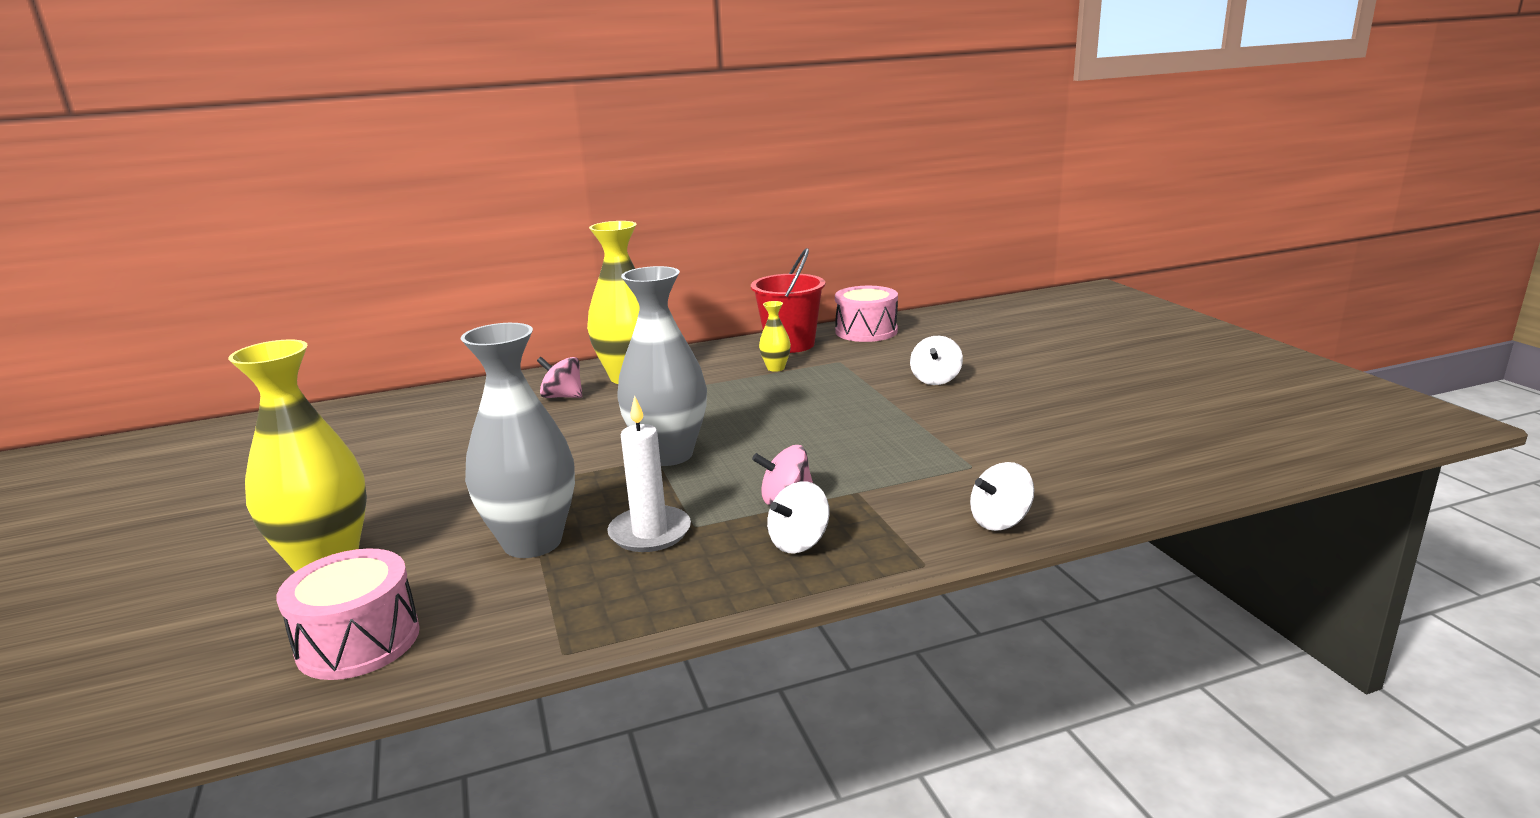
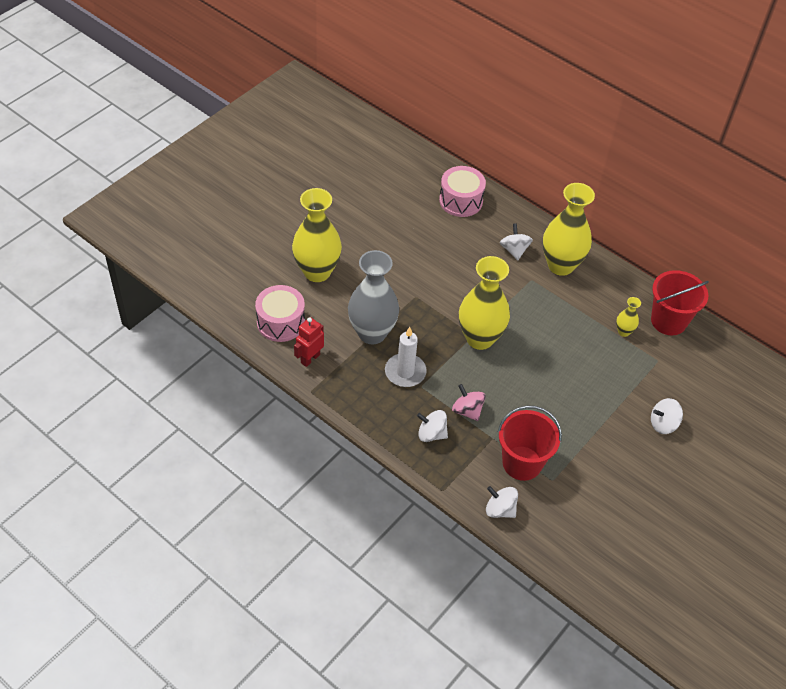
camera: 55 degrees right, 30 degrees up
(489, 629) = (310, 358): none -> red robot
(563, 397) = (514, 250): pink spinning top -> white spinning top
(668, 455) = (480, 338): grey vase -> yellow vase
(866, 331) = (723, 354): pink drum -> pink drum (461, 201)
(923, 481) = (522, 463): none -> red bucket

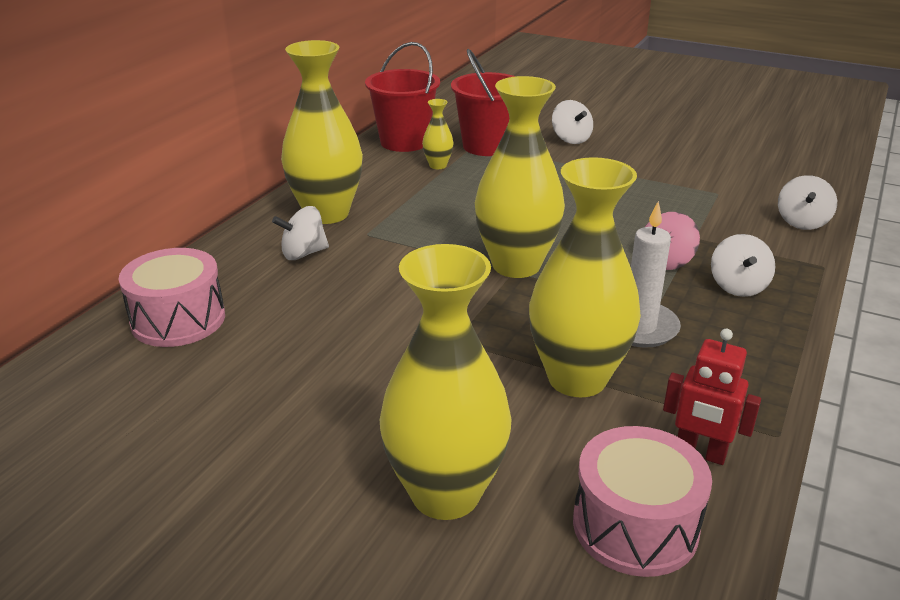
camera: 100 degrees left, 20 degrees down
(372, 333) = (577, 378): grey vase -> yellow vase
(522, 463) = (714, 214): red bucket -> red bucket (487, 146)

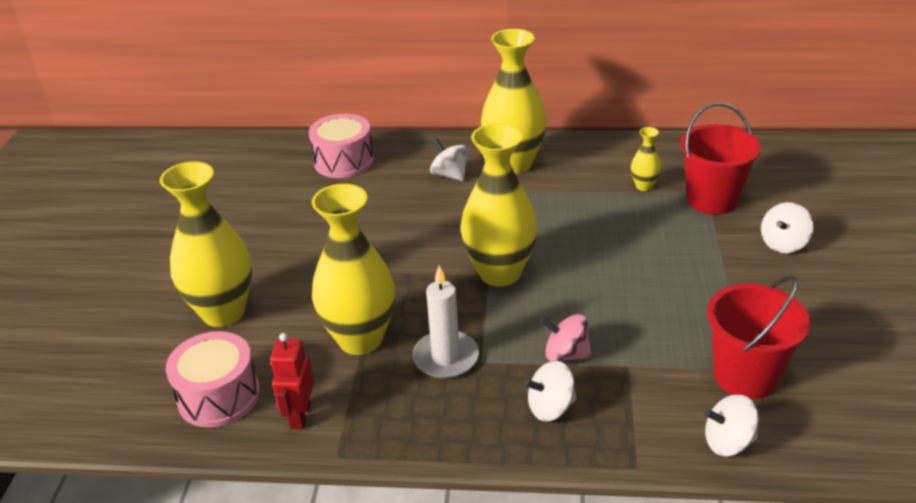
camera: 70 degrees right, 5 degrees up
(404, 142) = (674, 155): red bucket -> red bucket (745, 376)

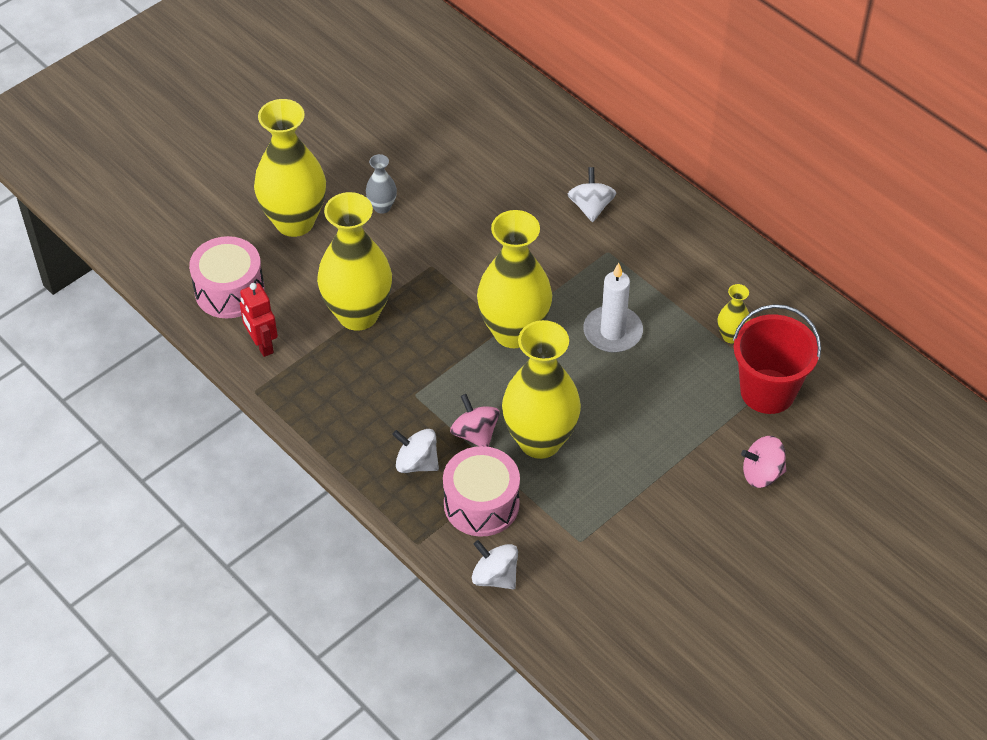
camera: 40 degrees right, 15 degrees up
(289, 260) = (382, 207): none -> grey vase
(300, 416) = (262, 345): red robot -> red robot turned 75 degrees counterclockwise
(344, 161) = (525, 130): pink drum -> pink drum (481, 504)
(446, 358) = (395, 373): white candle -> white candle (612, 332)
(514, 164) = (656, 233): yellow vase -> yellow vase (540, 441)
(745, 376) = (572, 546): red bucket -> none
(783, 244) = (762, 473): white spinning top -> pink spinning top

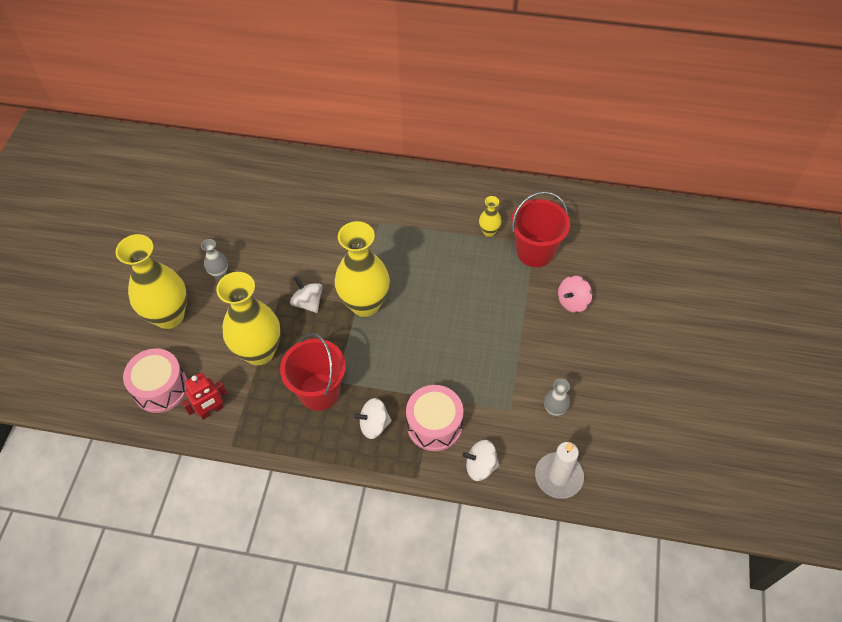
camera: 35 degrees left, 5 degrees up
(262, 345) = (211, 411): red robot -> red robot turned 60 degrees counterclockwise
(387, 394) = (319, 392): none -> red bucket
(475, 434) = (394, 383): pink spinning top -> none
(540, 441) = (436, 362): yellow vase -> none
(591, 207) = (348, 201): white spinning top -> white spinning top (308, 302)
(612, 332) = (422, 269): white candle -> white candle (558, 476)
(630, 574) = (554, 410): none -> grey vase

